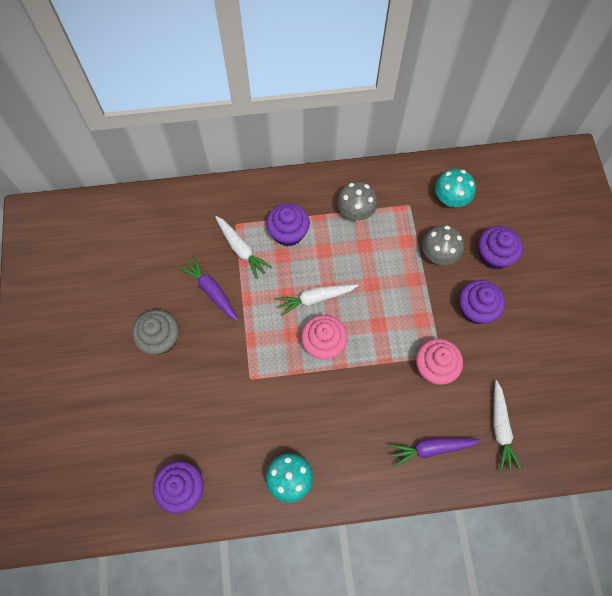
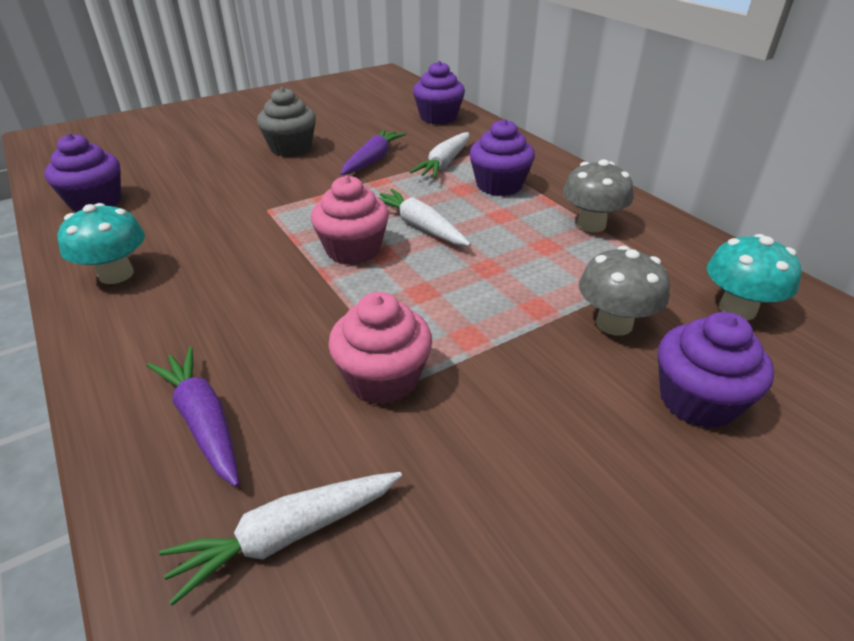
camera: 65 degrees right, 30 degrees down
(476, 309) = (551, 405): purple cupcake -> purple cupcake (438, 117)

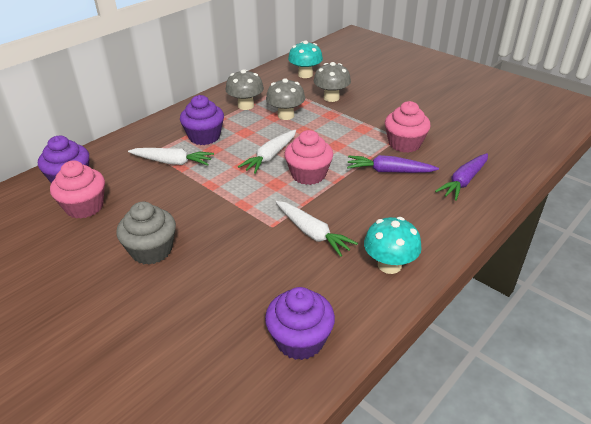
camera: 105 degrees left, 0 degrees up
(287, 535) = (488, 147): white carrot -> white carrot (312, 233)
(373, 160) = (171, 196): purple carrot -> purple carrot (389, 171)
(386, 123) = (84, 207): none -> pink cupcake
(546, 257) = (286, 115): none -> grey mushroom
(697, 400) = (366, 83): purple cupcake -> none

